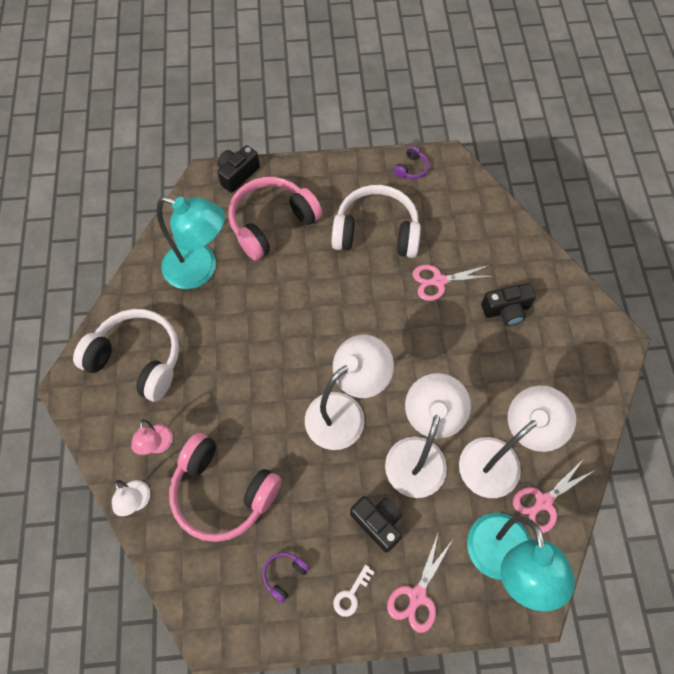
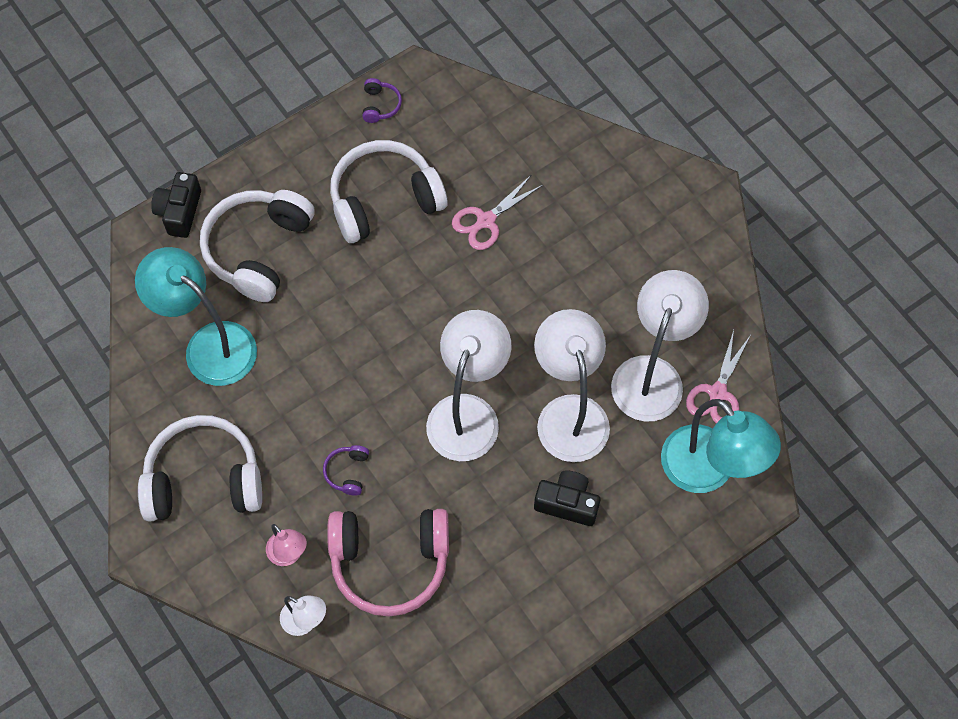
camera: 30 degrees left, 0 degrees up
(200, 269) = (209, 344): turquoise lamp -> turquoise lamp turned 135 degrees counterclockwise
(272, 223) = (258, 249): pink headphones -> white headphones
(284, 575) = (504, 604): purple headphones -> purple headphones (347, 472)
(351, 594) = (581, 584): white key -> none
(417, 596) = (645, 550): pink scissors -> none
(506, 310) = (575, 216): black camera -> none

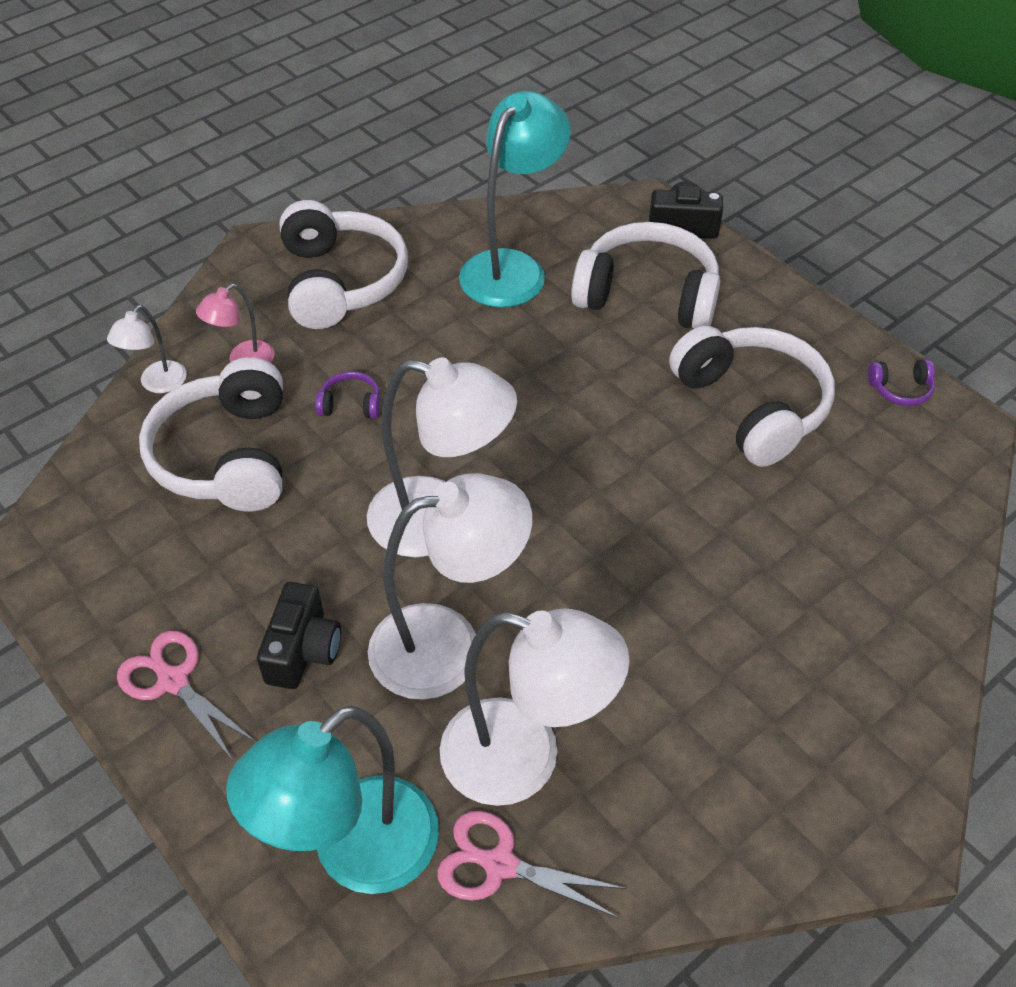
camera: 85 degrees right, 15 degrees down
(390, 562) = (227, 456): pink headphones -> white headphones
(485, 221) = (749, 520): pink scissors -> pink scissors (172, 680)

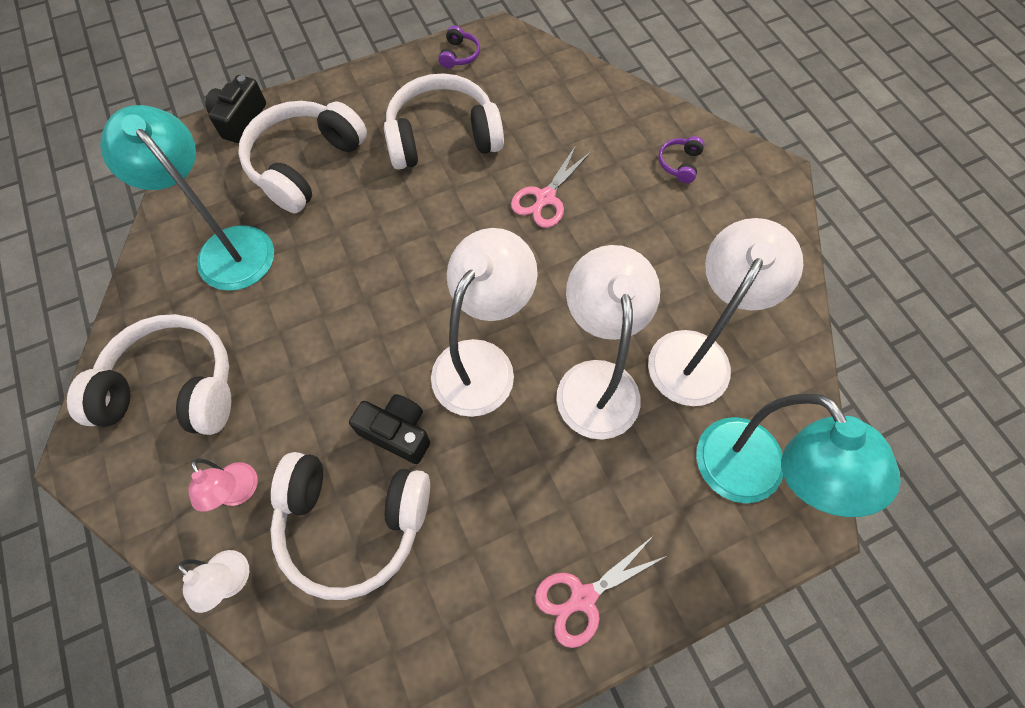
camera: 75 degrees left, 15 degrees up
(303, 650) = (577, 487): black camera -> black camera (397, 432)
(350, 404) = (332, 406): purple headphones -> purple headphones (679, 164)
(499, 864) = (770, 386): pink scissors -> pink scissors (545, 198)

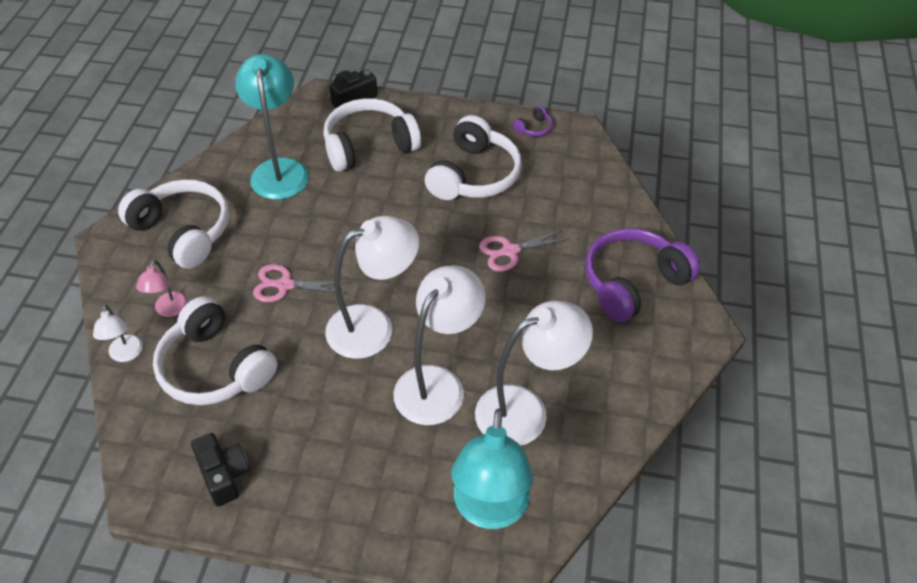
camera: 35 degrees right, 15 degrees down
(397, 432) = (285, 334): black camera -> black camera (224, 475)
(443, 137) = (474, 175): white headphones -> white headphones turned 90 degrees clockwise
(582, 598) = (309, 501): pink scissors -> pink scissors (284, 285)
(679, 164) = (633, 282): purple headphones -> purple headphones, size x2.43

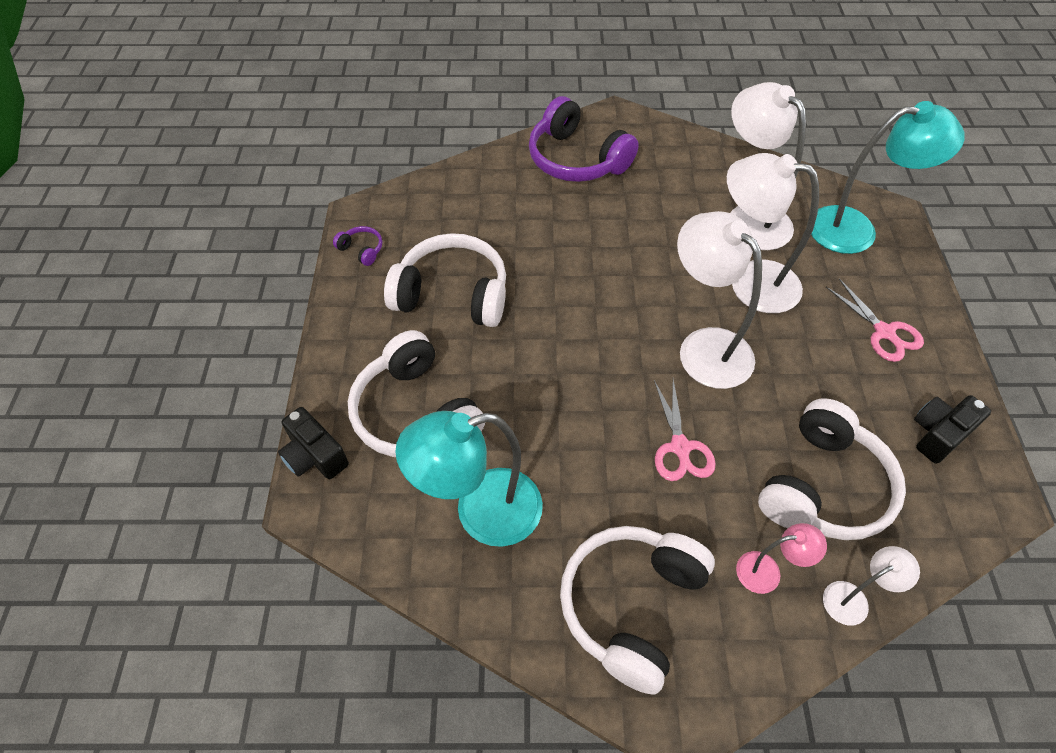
camera: 100 degrees left, 5 degrees up
(509, 251) = (563, 249): pink scissors -> pink scissors (884, 332)

